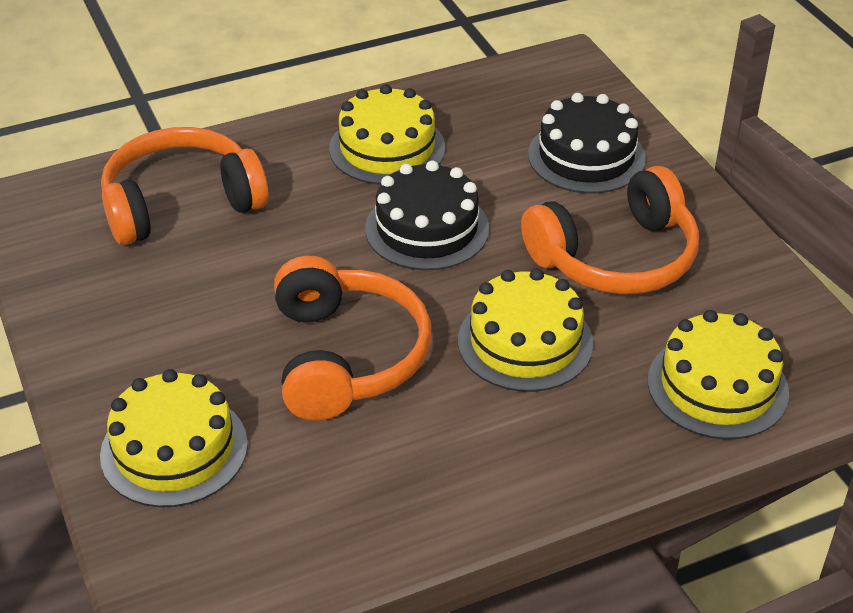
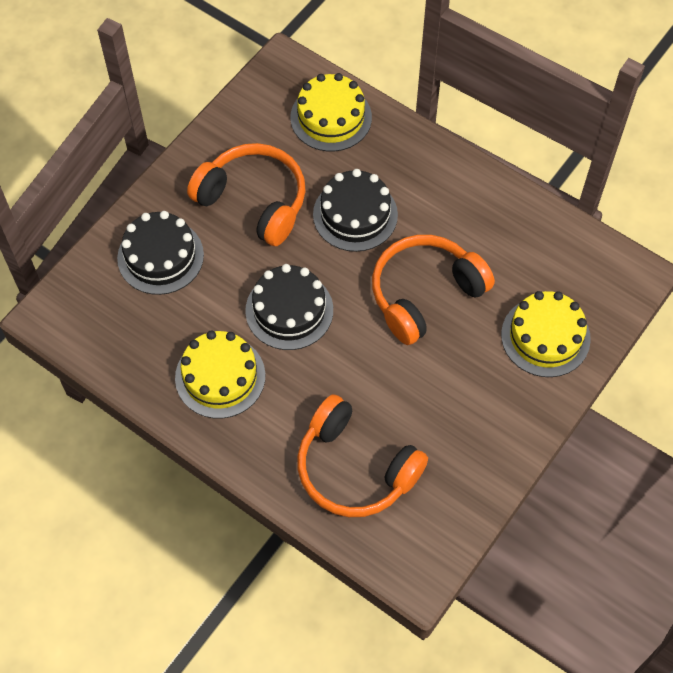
camera: 120 degrees left, 20 degrees up
(525, 342) = (355, 214): yellow cake -> black cake

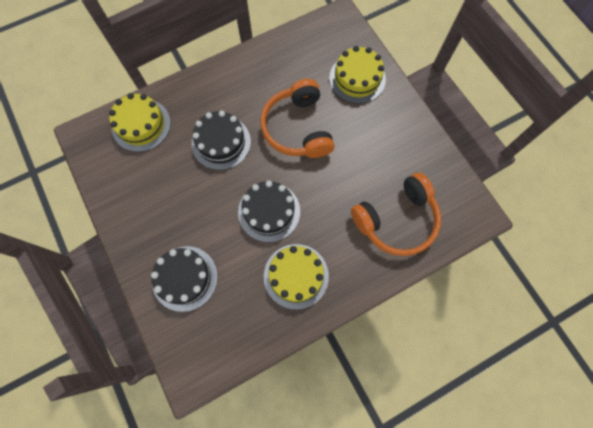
camera: 65 degrees left, 10 degrees up
(254, 201) = (176, 199): orange headphones -> none

